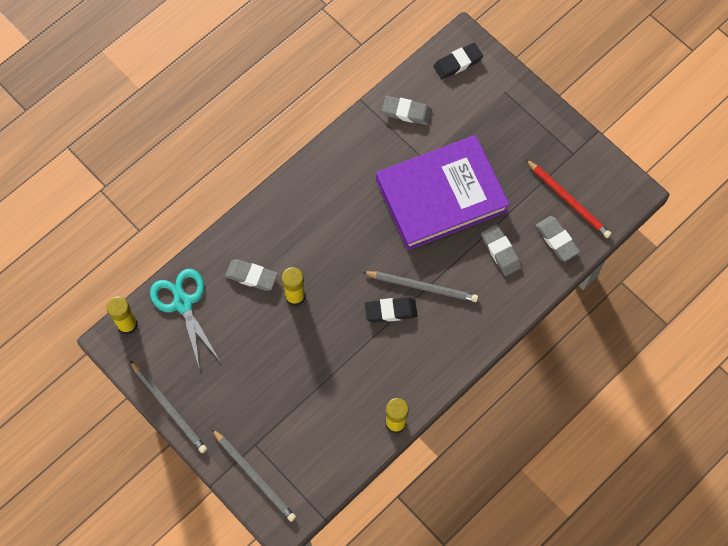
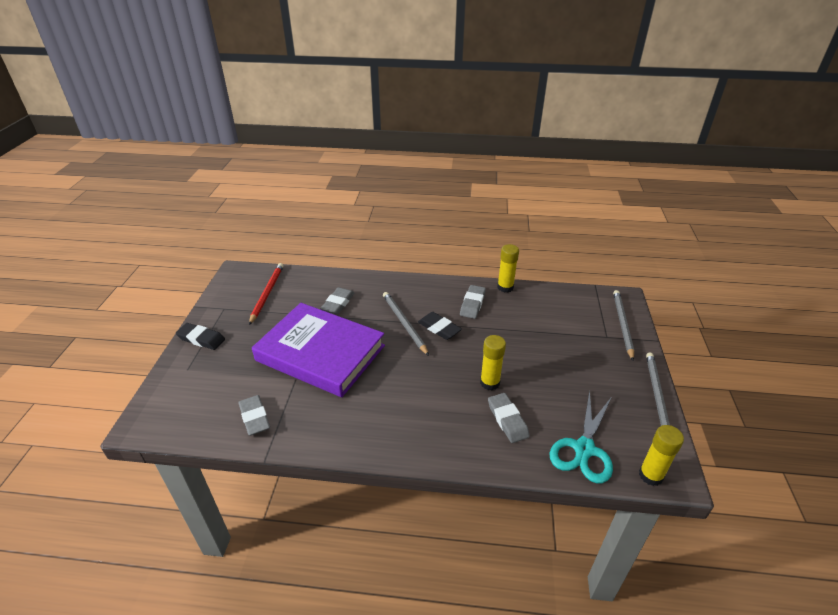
camera: 130 degrees left, 30 degrees down
(458, 63) = (172, 414): black eraser -> black eraser (201, 339)
(557, 240) = (304, 285): grey eraser -> grey eraser (472, 304)

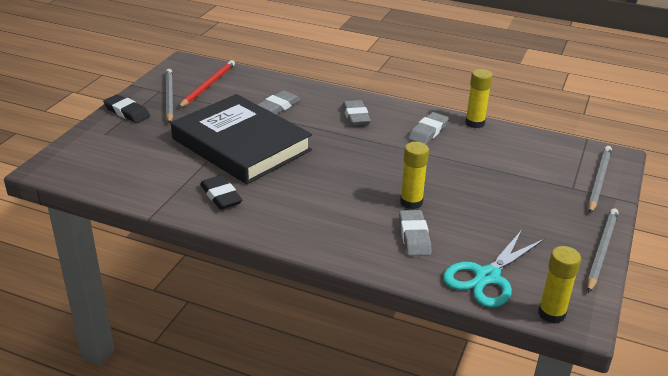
camera: 15 degrees right, 5 degrees down
(254, 417) = (153, 183): grey eraser -> grey eraser (356, 116)
(320, 353) = (241, 145): purple book -> black book
(404, 323) = (342, 135): grey pencil -> grey pencil (169, 97)
(439, 328) = (379, 146): black eraser -> black eraser (221, 196)

